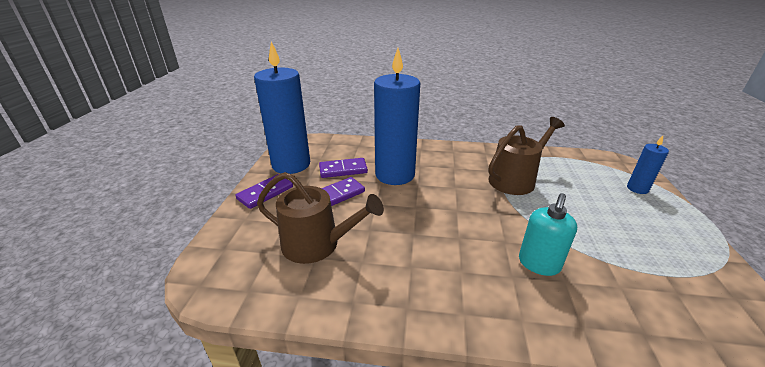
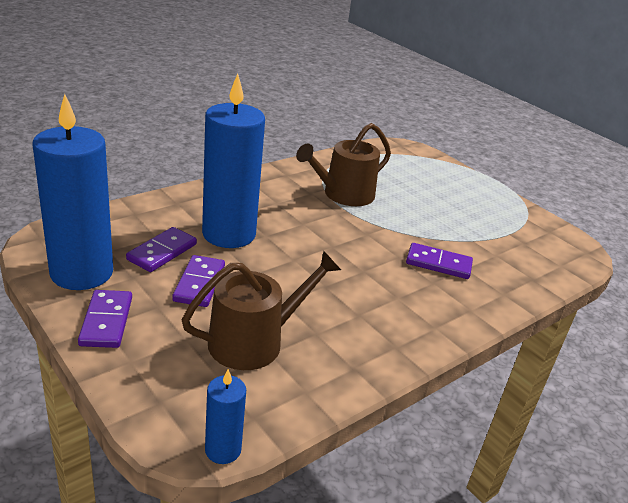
camera: 50 degrees left, 0 degrees up
(515, 179) = (343, 195): brown watering can -> brown watering can turned 135 degrees counterclockwise
(539, 264) = (438, 264): turquoise soap dispenser -> purple domino
(637, 188) = (434, 169): blue candle -> blue candle (223, 450)

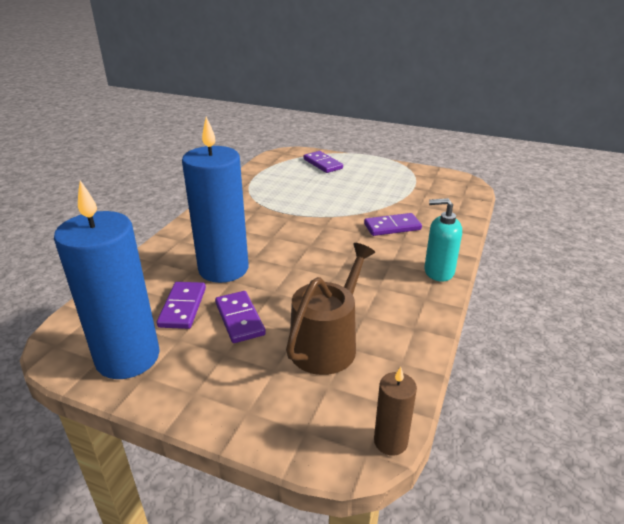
camera: 25 degrees left, 0 degrees up
(106, 321) = (192, 388): purple domino -> purple domino (322, 164)
(223, 450) = (390, 441): blue candle -> brown candle
(343, 195) = (280, 203): brown watering can -> none
(440, 328) = (438, 271): none -> turquoise soap dispenser

